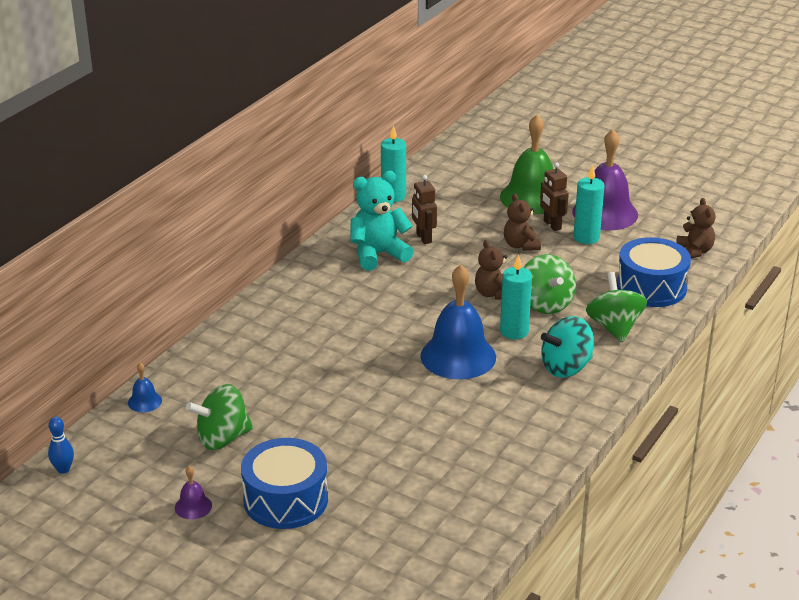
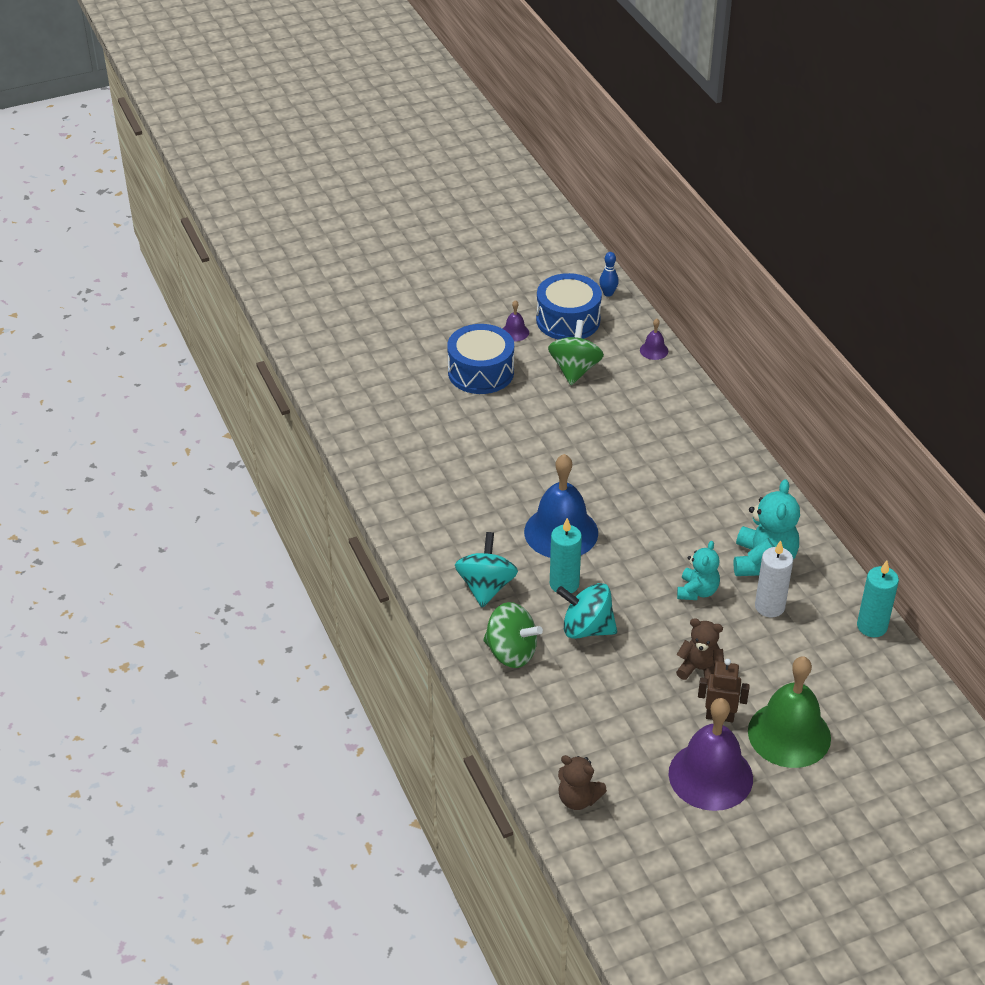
camera: 125 degrees right, 10 degrees up
(144, 401) = (654, 350): blue bell -> purple bell
(423, 238) = (769, 607): brown robot -> white candle
(445, 271) = (697, 591): none -> turquoise teddy bear
(493, 294) = (633, 603): brown teddy bear -> none
(545, 304) = (586, 628): green spinning top -> turquoise spinning top
(586, 237) = (674, 728): turquoise candle -> none
(651, 287) = (547, 720): blue drum -> blue drum (568, 320)

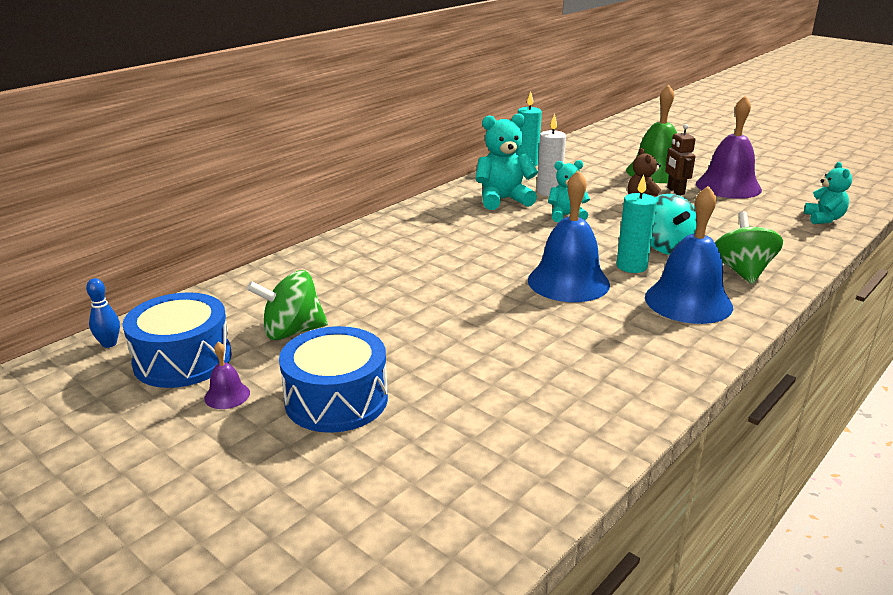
camera: 115 degrees left, 15 degrees down
(486, 587) = (688, 301): turquoise spinning top -> blue bell
(578, 799) = (824, 219): brown teddy bear -> turquoise teddy bear
(654, 350) = (228, 292): purple bell -> none

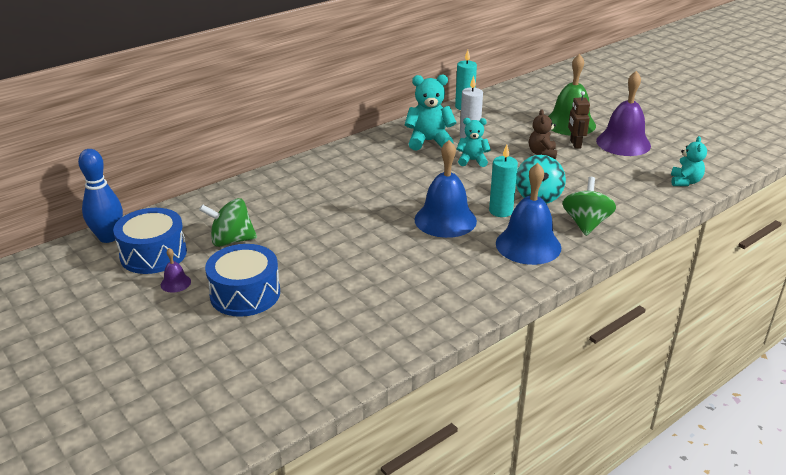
camera: 10 degrees right, 5 degrees up
(109, 344) = (108, 237): blue bowling pin -> blue bowling pin, size x1.96

